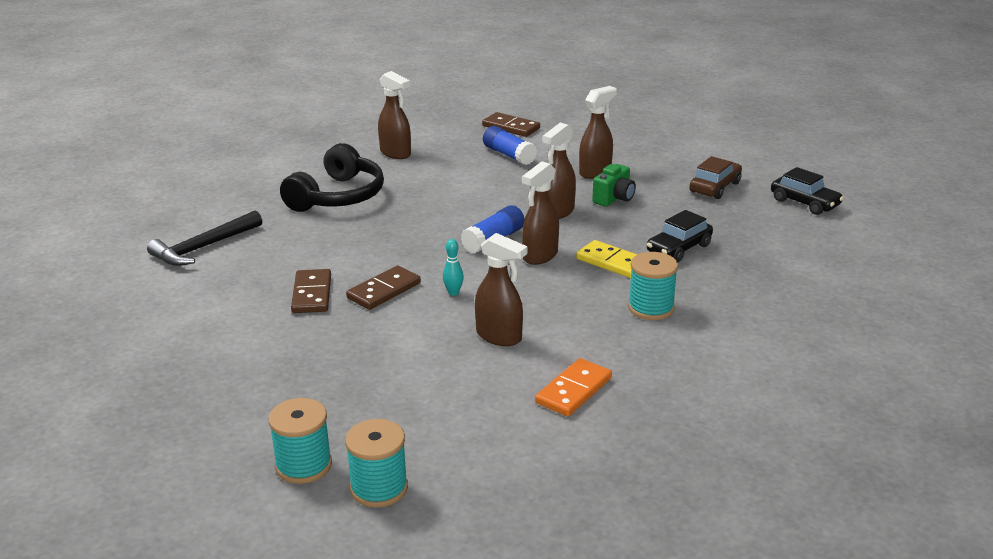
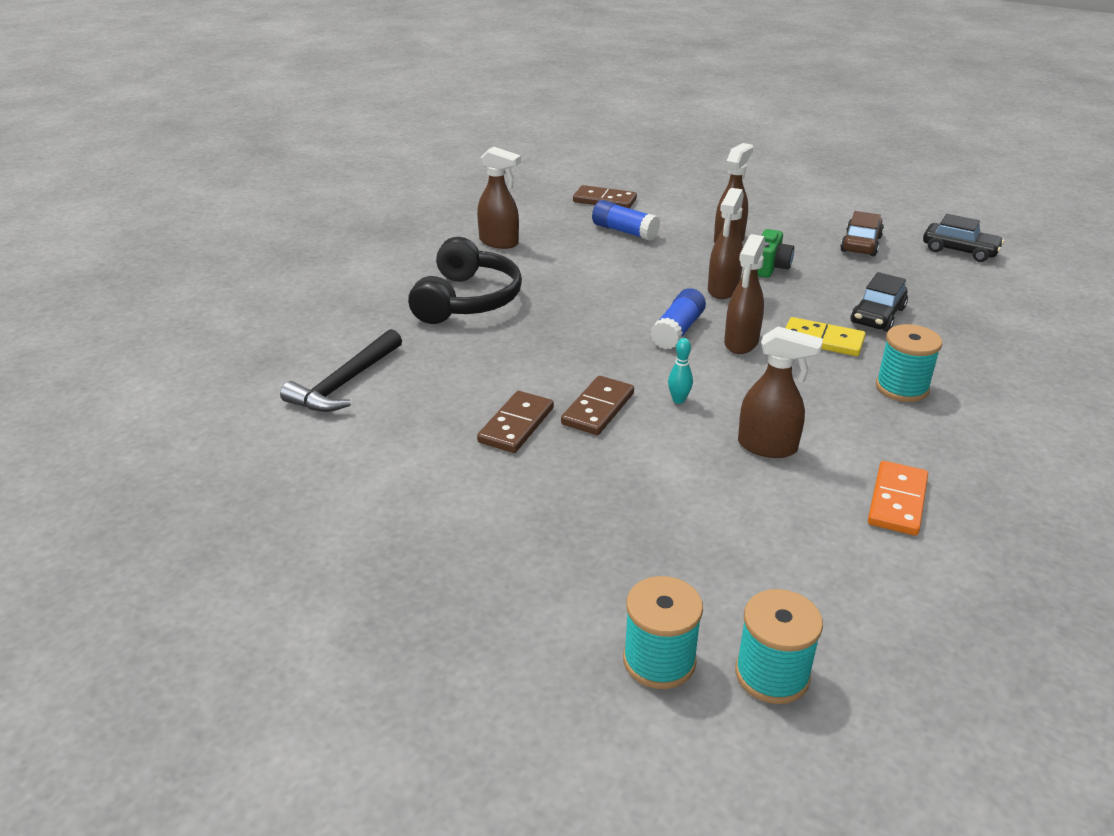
camera: 15 degrees left, 5 degrees up
(312, 294) = (516, 425): brown domino -> brown domino turned 45 degrees clockwise

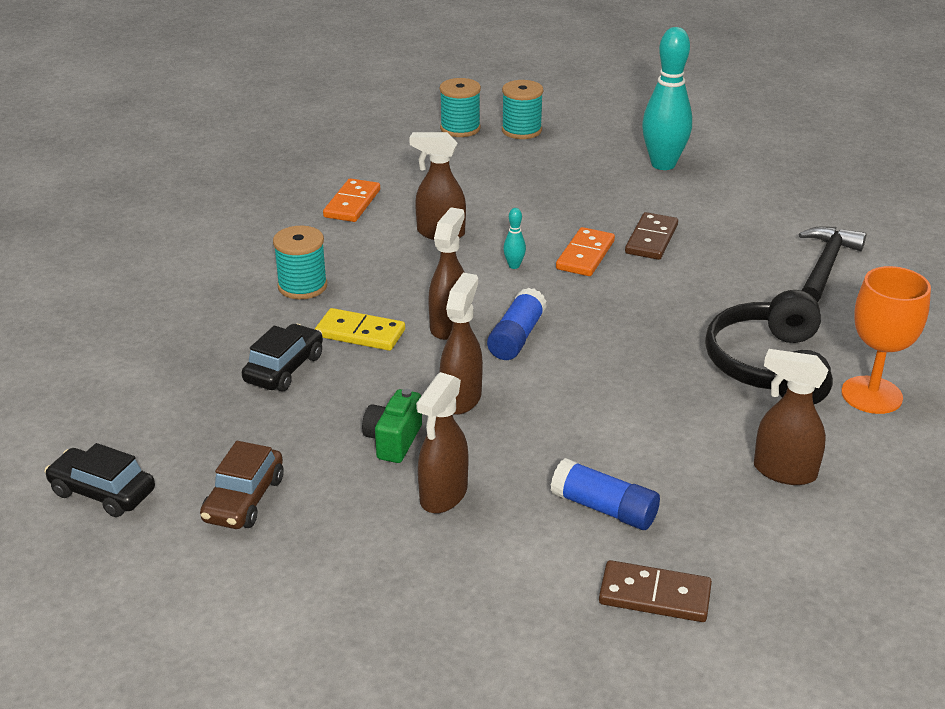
camera: 175 degrees right, 0 degrees up
(401, 278) = (871, 395): none -> orange goblet
(446, 554) = (663, 164): none -> turquoise bowling pin
(598, 409) = (585, 255): brown domino -> orange domino

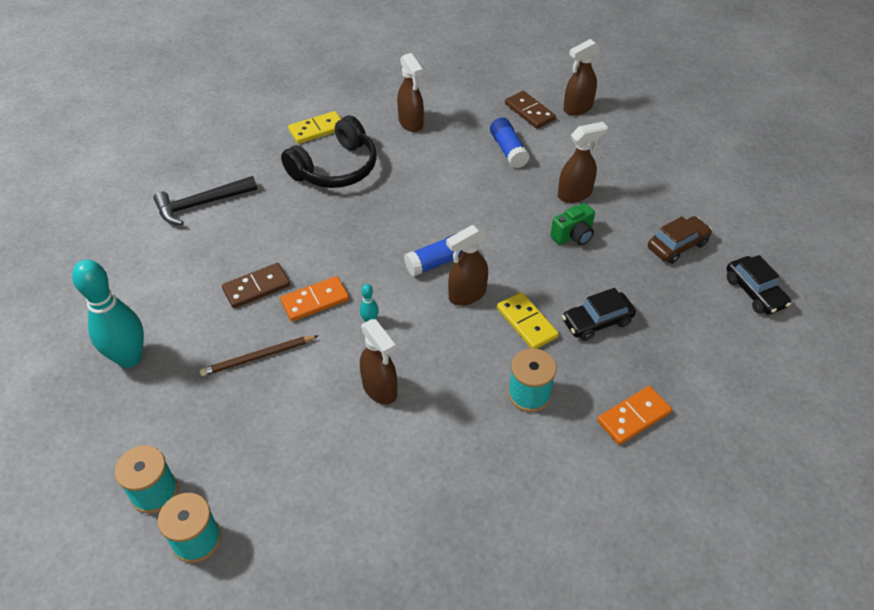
camera: 140 degrees left, 15 degrees up
(352, 203) = (407, 478): orange domino -> orange domino (633, 417)
(461, 398) = (512, 240): brown spray bottle -> brown spray bottle (577, 108)
(569, 206) = (258, 357): none -> brown pencil
(871, 395) = (317, 130): orange goblet -> yellow domino

